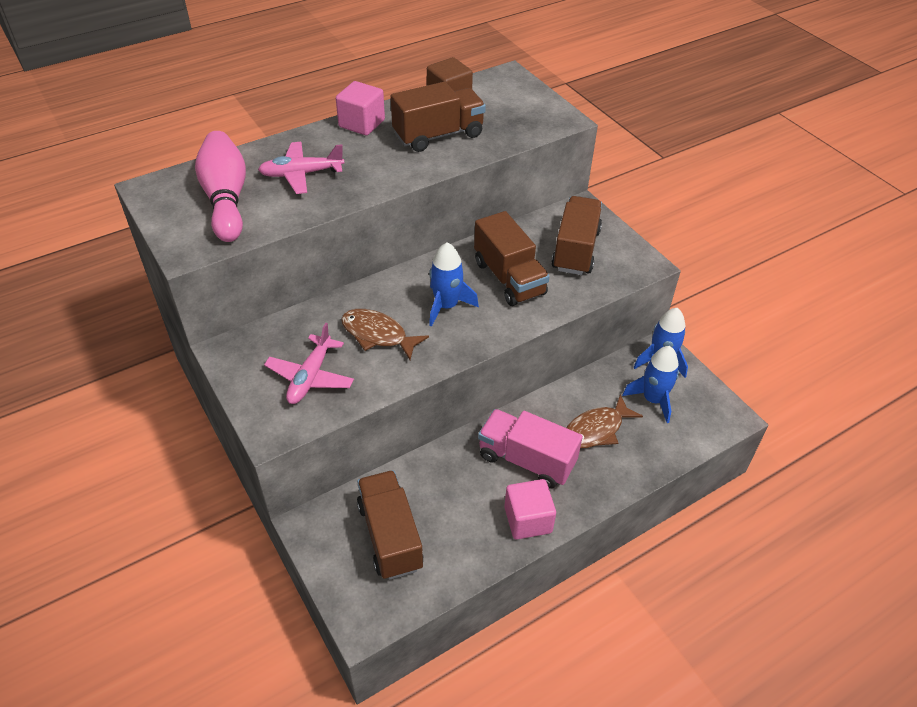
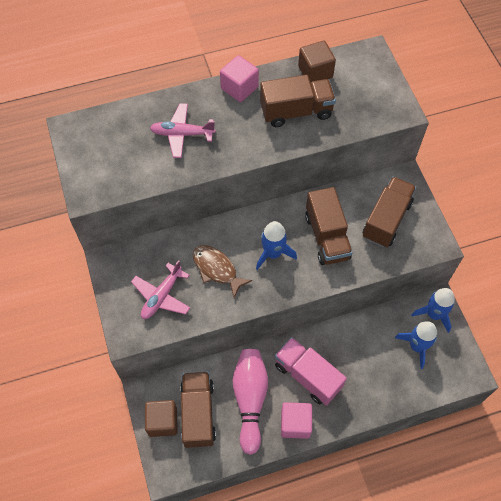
camera: 15 degrees right, 15 degrees up
(226, 199) = (123, 149): pink bowling pin -> pink bowling pin (250, 399)
(341, 557) = (162, 422): none -> brown cube
(596, 429) = (366, 362): brown fish -> none

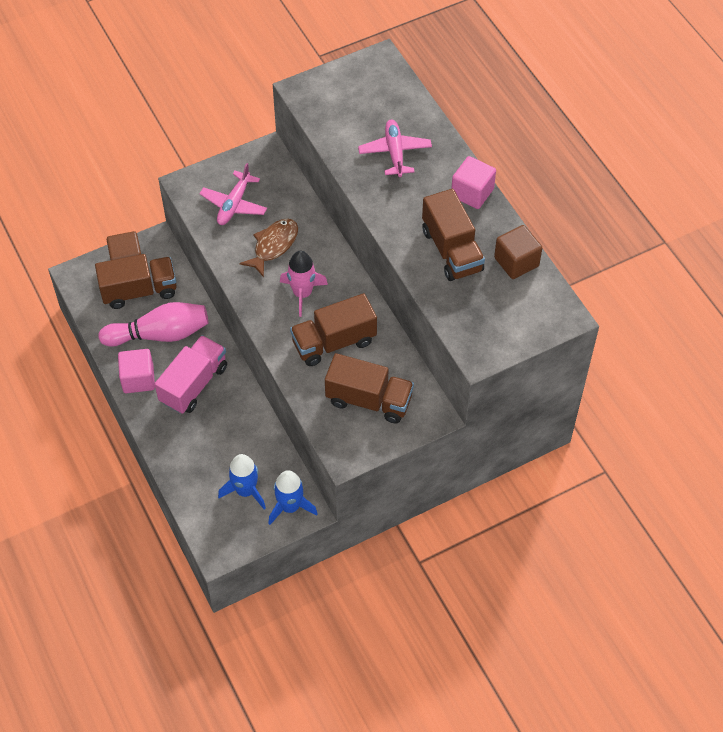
camera: 80 degrees right, 5 degrees down
(162, 296) = (234, 204): pink plane -> pink plane turned 90 degrees counterclockwise
(273, 253) = (302, 293): blue rocket -> pink rocket

